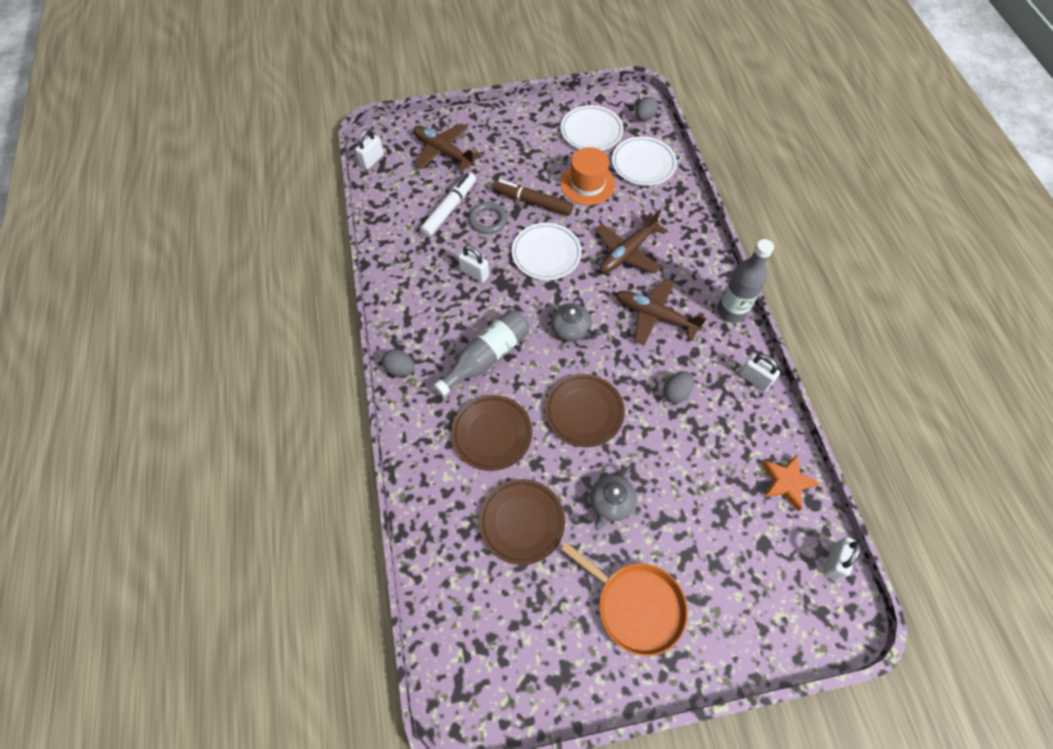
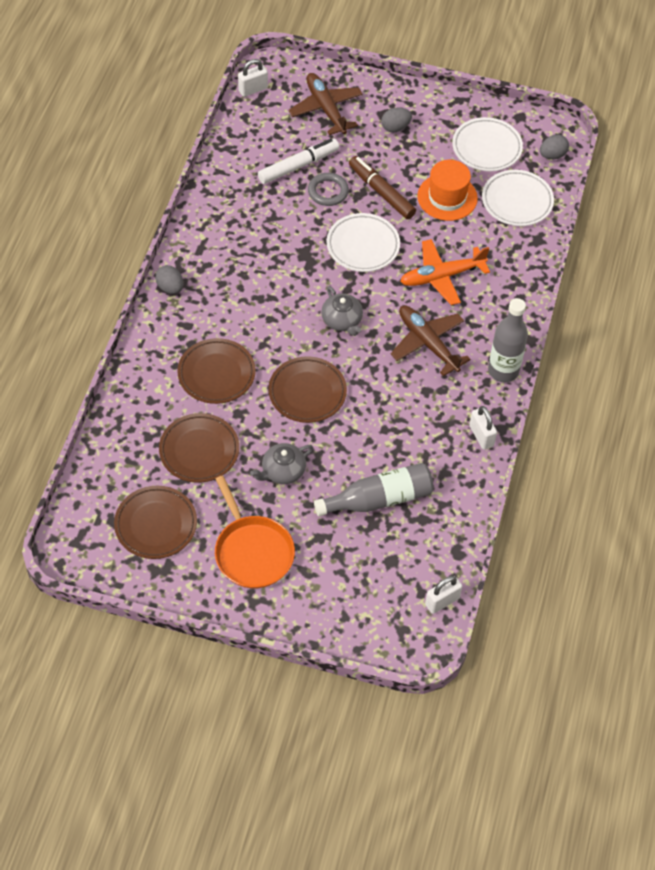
camera: 25 degrees right, 5 degrees down
(474, 273) = (285, 234): white padlock -> none
(486, 357) = (250, 310): grey bottle -> grey bottle (379, 499)
(527, 628) = (156, 525): none -> brown plate
(627, 252) = (442, 276): brown plane -> orange plane
(676, 392) = (400, 414): grey egg -> grey egg (395, 127)
(786, 482) = (446, 526): orange star -> none

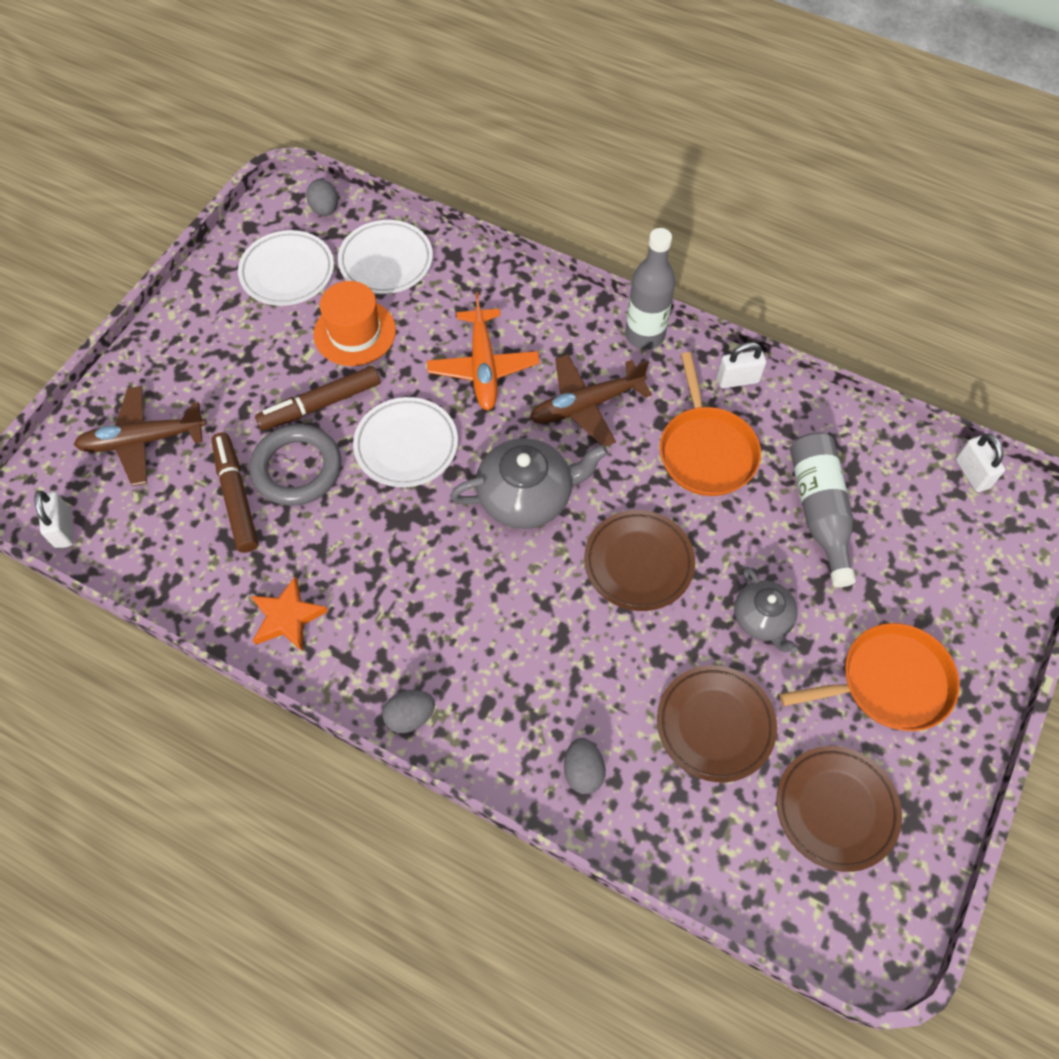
camera: 75 degrees left, 5 degrees up
(216, 374) = (584, 677): brown plate -> none
(221, 212) = (287, 617): none -> orange star
(298, 166) = (236, 497): white marker -> brown marker
(328, 191) = (297, 468): grey ring -> grey ring, size x1.52
(342, 320) = (526, 496): grey teapot -> grey teapot, size x1.62
(395, 127) = (213, 364): grey egg -> grey egg (583, 771)
(410, 422) = (706, 451): none -> orange pan

